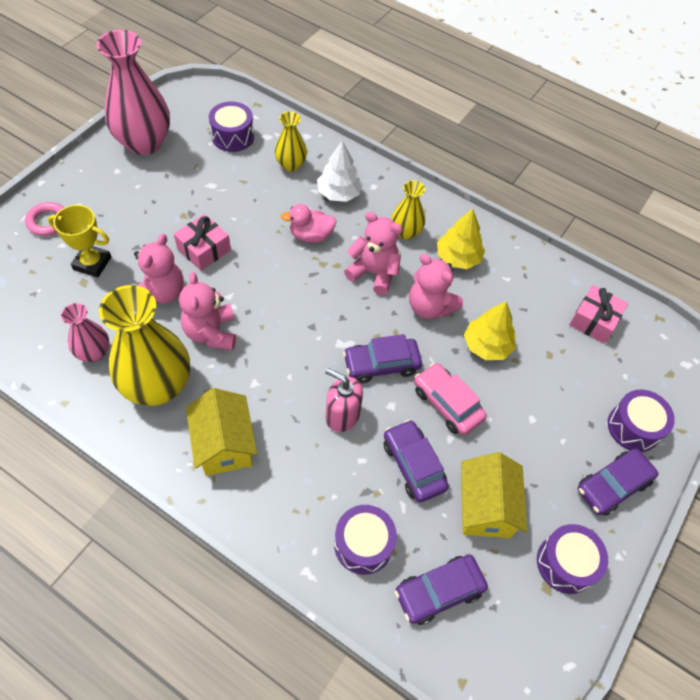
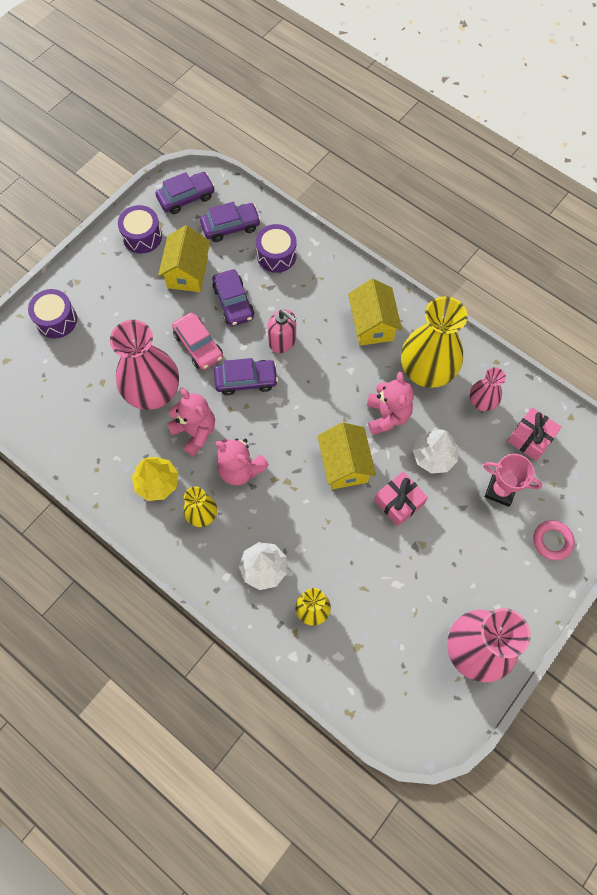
camera: 170 degrees left, 10 degrees up
(92, 263) = (500, 490): yellow trophy -> pink trophy
(161, 293) = (434, 456): pink teddy bear -> white tree
(233, 136) = (377, 657): purple drum -> none
(261, 281) = (344, 464): none -> yellow house
(311, 235) = (296, 514): pink duck -> none
(487, 345) = (153, 392): yellow tree -> pink vase
(594, 321) = (51, 411): pink gift -> pink gift (530, 438)
(612, 486) = (90, 280): purple car -> purple car (186, 197)

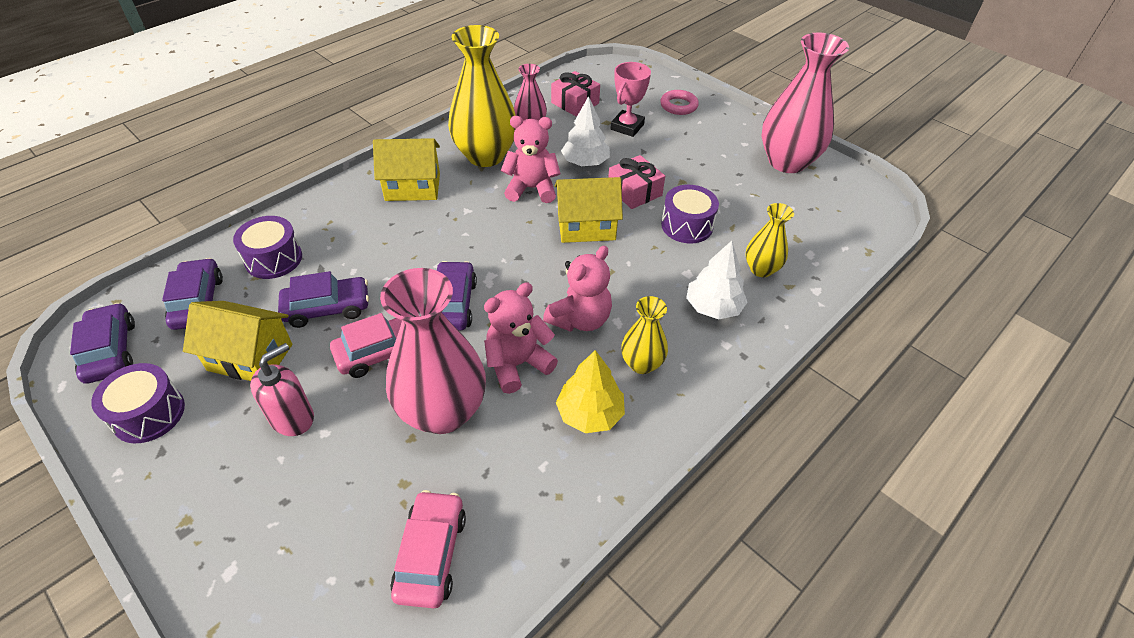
camera: 85 degrees left, 20 degrees down
(56, 320) = (252, 558): purple drum -> purple drum (687, 225)
(59, 406) = (431, 554): none -> pink car
(282, 341) = (406, 264): pink soap dispenser -> pink soap dispenser (292, 418)

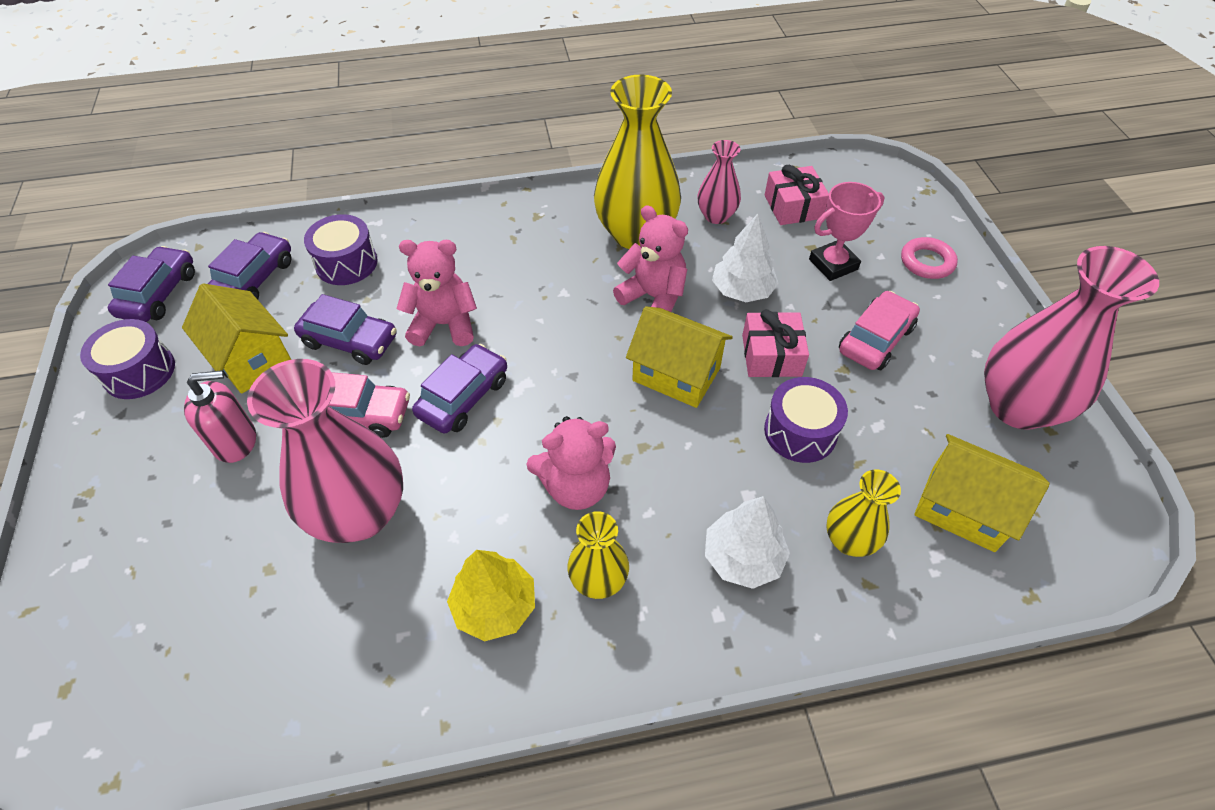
camera: 35 degrees right, 5 degrees up
(412, 187) = (531, 240): yellow house -> yellow house (962, 508)
(431, 554) = (232, 660): pink car -> pink car (875, 339)
(517, 364) = (470, 502): pink teddy bear -> pink teddy bear (444, 324)

